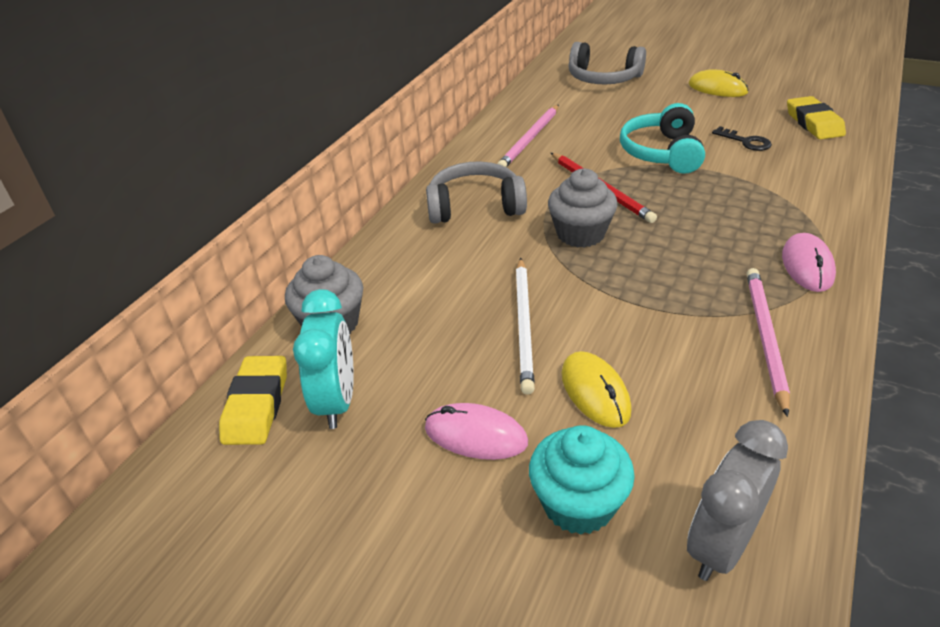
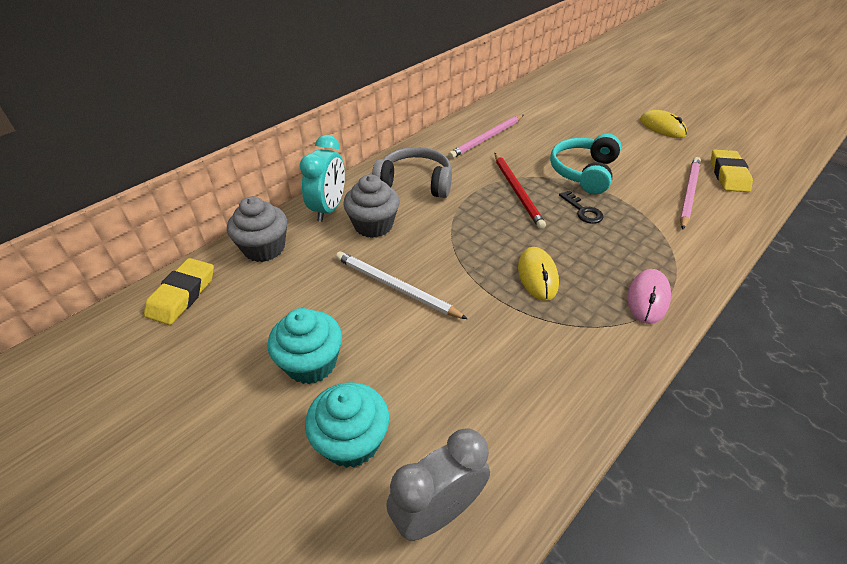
camera: 15 degrees right, 5 degrees up
(337, 401) = (234, 308): turquoise clock -> turquoise clock (329, 209)
(475, 435) = (311, 363): pink mouse -> turquoise cupcake
(524, 325) = (395, 287): white pencil -> white pencil turned 105 degrees clockwise
(580, 234) = (480, 224): grey cupcake -> grey cupcake (373, 225)
(595, 392) = (416, 355): yellow mouse -> yellow mouse (537, 275)
(603, 78) = (573, 100): grey headphones -> none
(745, 141) = (659, 178): black key -> black key (583, 210)
(765, 337) = (575, 350): pink pencil -> pink pencil (689, 193)

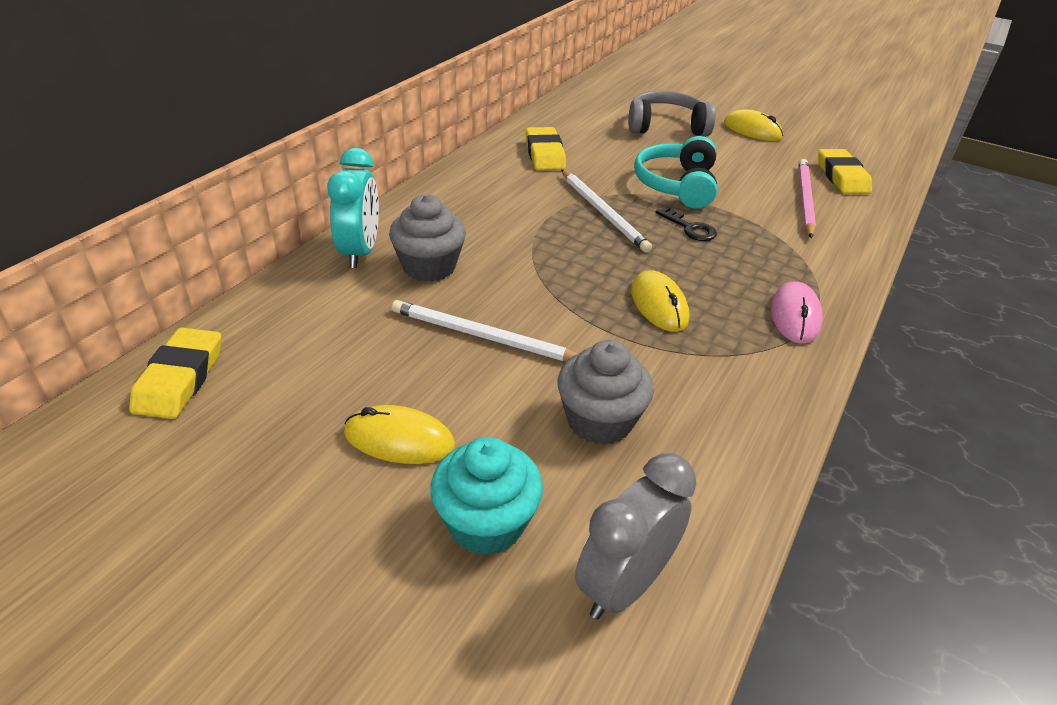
camera: 15 degrees left, 5 degrees down
(264, 248) = (283, 308): grey cupcake -> grey cupcake (599, 421)
(311, 363) = (399, 439): turquoise cupcake -> yellow mouse
(415, 183) = (468, 212): grey headphones -> grey headphones (666, 126)
(487, 138) = (544, 154): pink pencil -> yellow eraser
(517, 191) = (603, 213): red pencil -> white pencil

